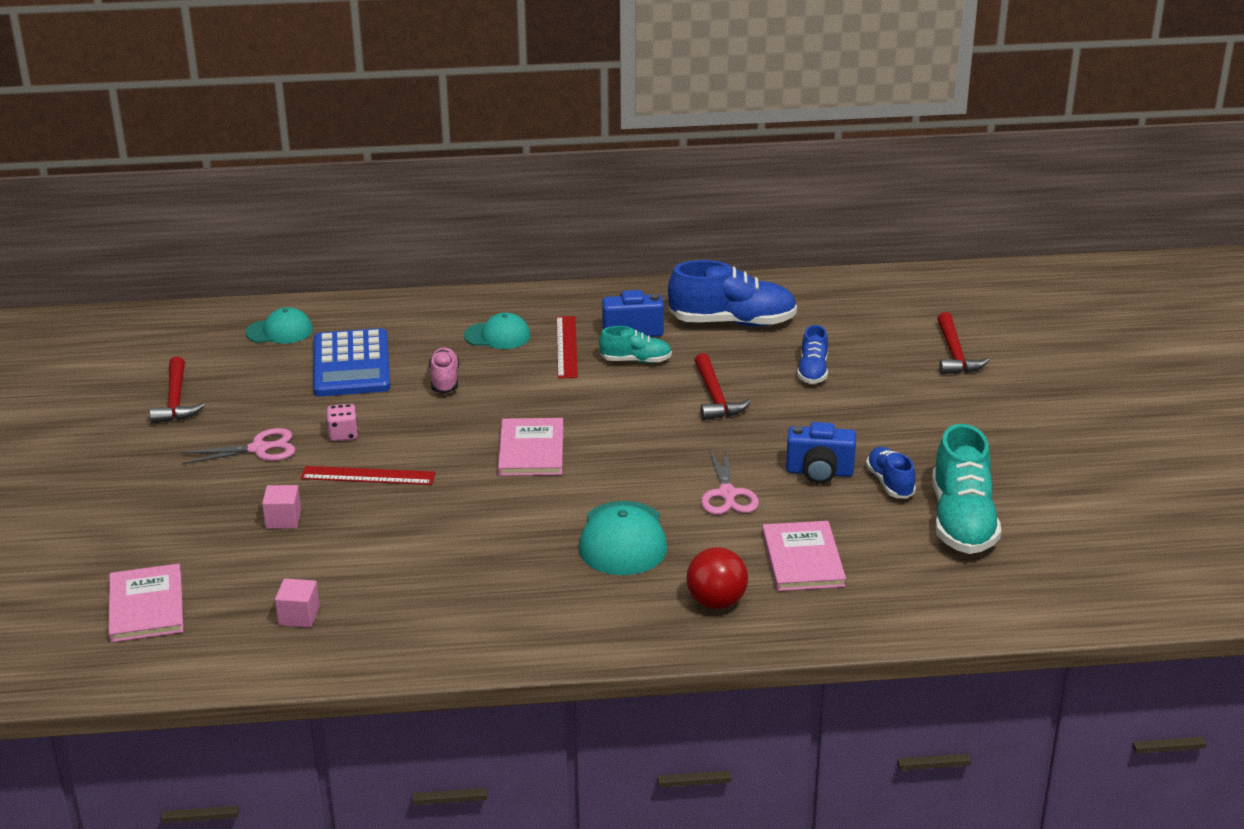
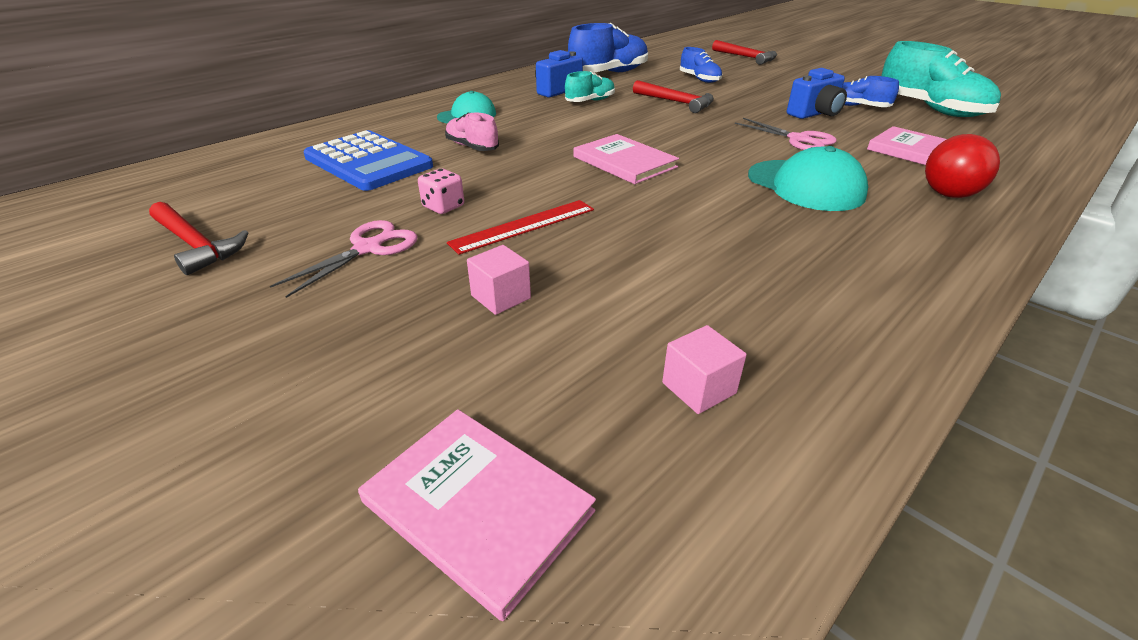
camera: 40 degrees left, 5 degrees up
(279, 331) = (256, 162): turquoise cap -> none
(566, 347) = (529, 107): red ruler -> none

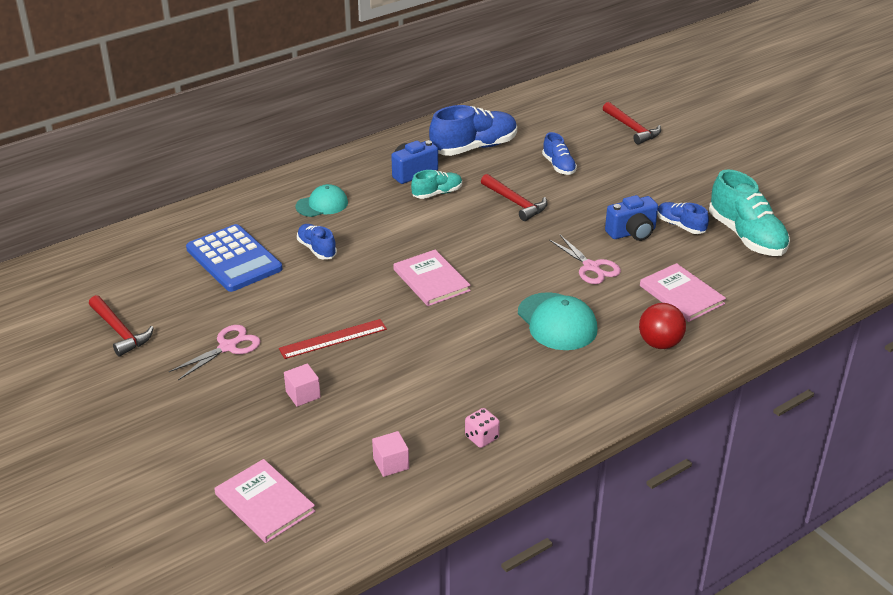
camera: 10 degrees right, 0 degrees up
(443, 207) = (282, 314): pink dice -> pink dice (481, 437)
(472, 147) = (317, 249): pink shoe -> blue shoe

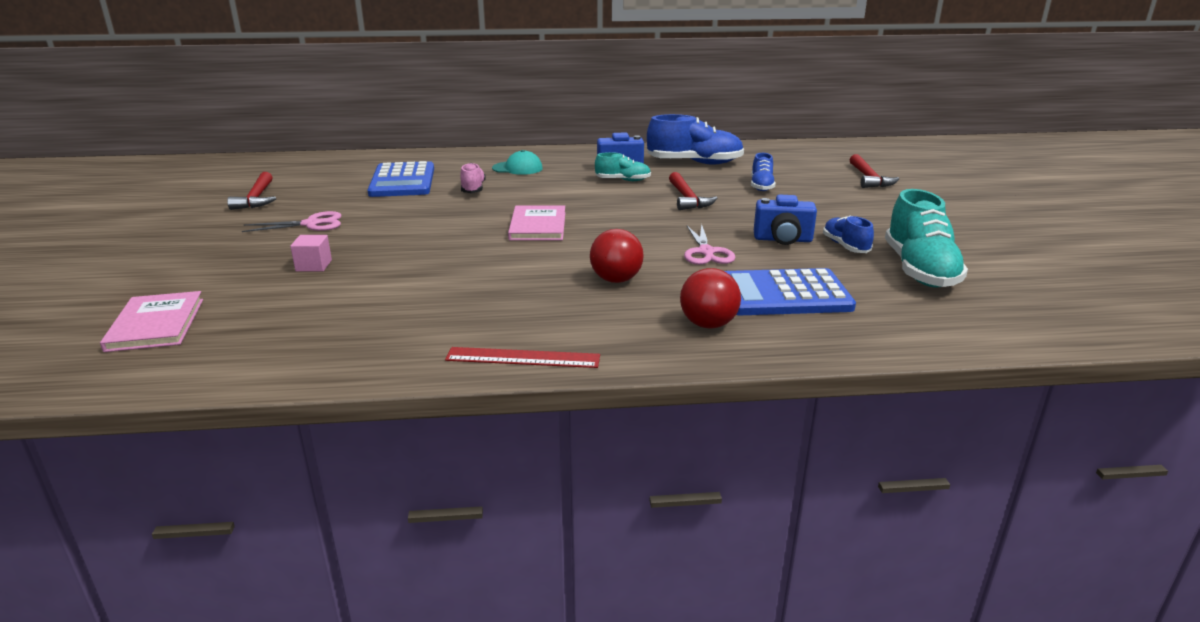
camera: 30 degrees right, 10 degrees down
(317, 249) = (473, 189): blue shoe -> pink shoe
(333, 339) = (397, 240): red ruler -> red ruler (523, 358)
(391, 463) = (300, 333): pink cube -> none
(481, 437) = (412, 341): pink dice -> none
(557, 322) = (616, 280): turquoise cap -> red ball
(681, 295) = (783, 294): pink book -> blue calculator

